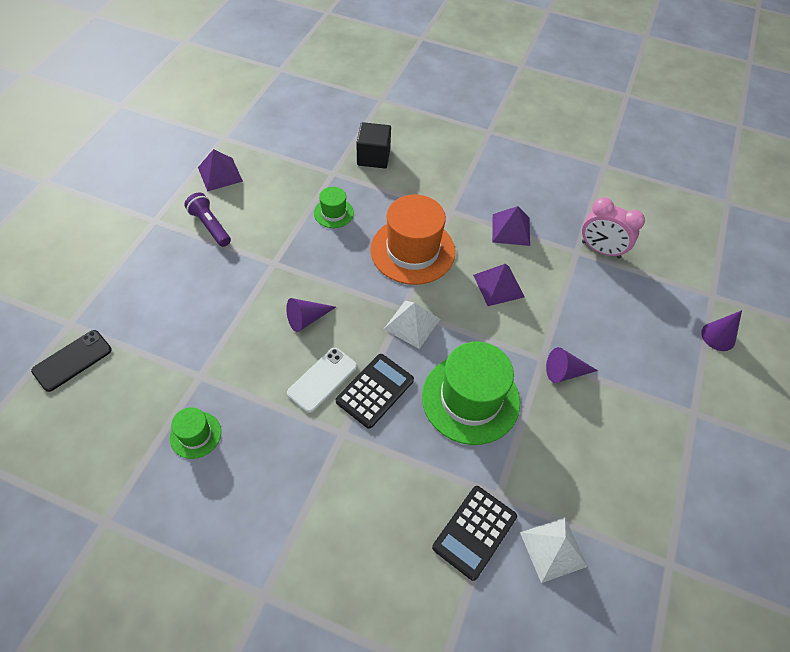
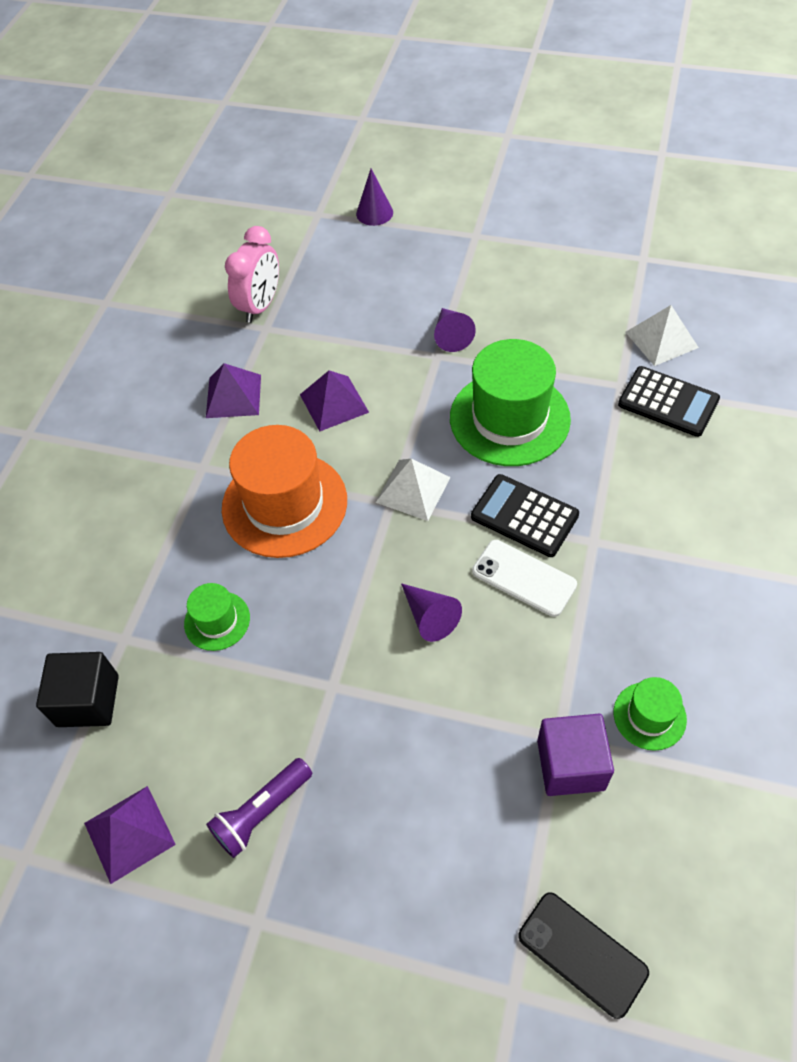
camera: 90 degrees left, 0 degrees up
(180, 379) = (570, 765): none -> purple cube
(373, 157) = (85, 584): black cube -> black cube (88, 700)

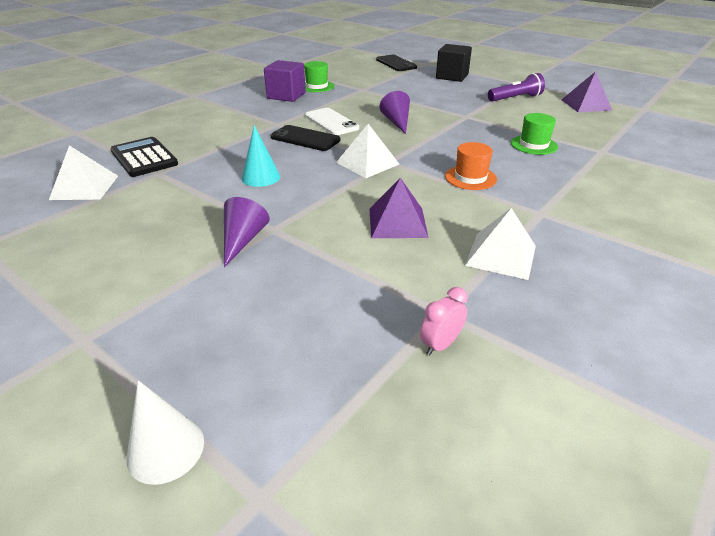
camera: 160 degrees left, 20 degrees down
(88, 700) = (621, 137): black cube -> black cube (452, 76)
(233, 396) = (501, 255): purple pyramid -> white pyramid
(260, 306) = (440, 345): pink clock -> pink clock, size x0.52
(284, 504) = (470, 178): orange hat -> orange hat, size x0.49
(374, 213) = (165, 449): purple cone -> white cone
(509, 418) = (261, 177): green hat -> turquoise cone
(524, 516) = (305, 139): black calculator -> black phone
(570, 765) = (364, 85): purple cube -> purple cube (286, 96)

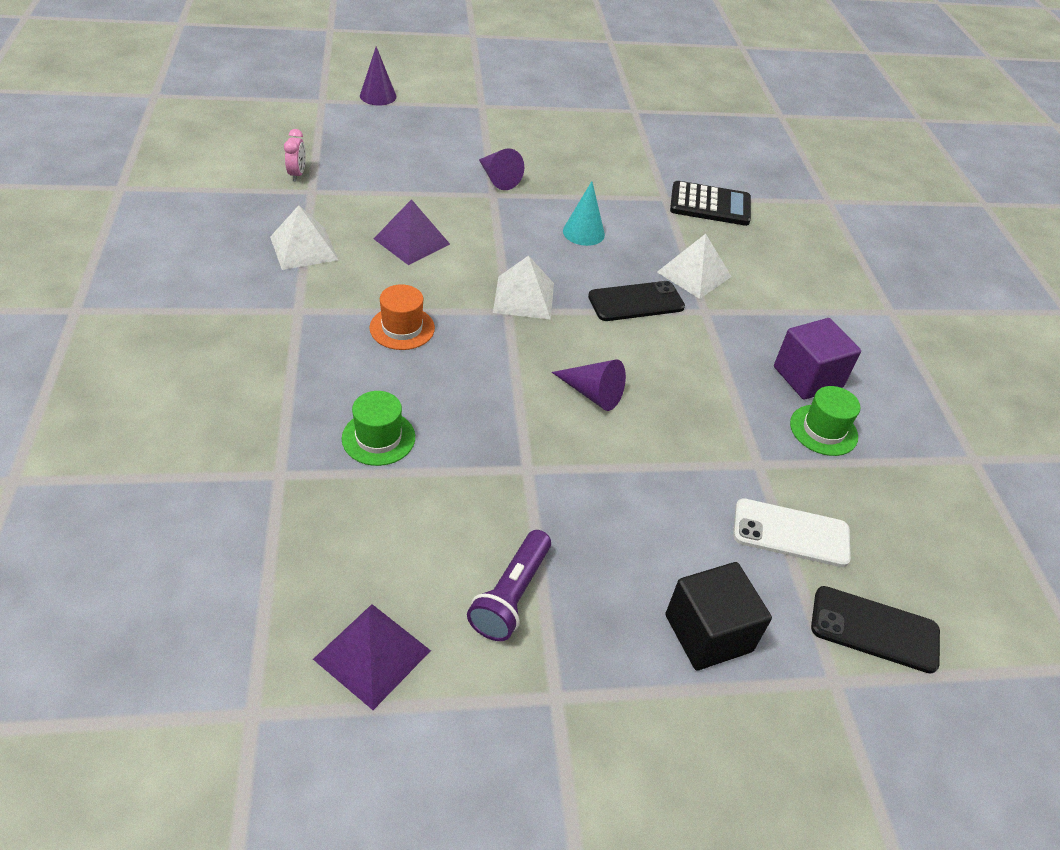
camera: 130 degrees right, 10 degrees up
(84, 187) = (680, 163): white pyramid -> white pyramid (694, 274)
(165, 449) = (378, 96): white cone -> purple cone
(331, 122) = (661, 348): white phone -> white phone (791, 533)

